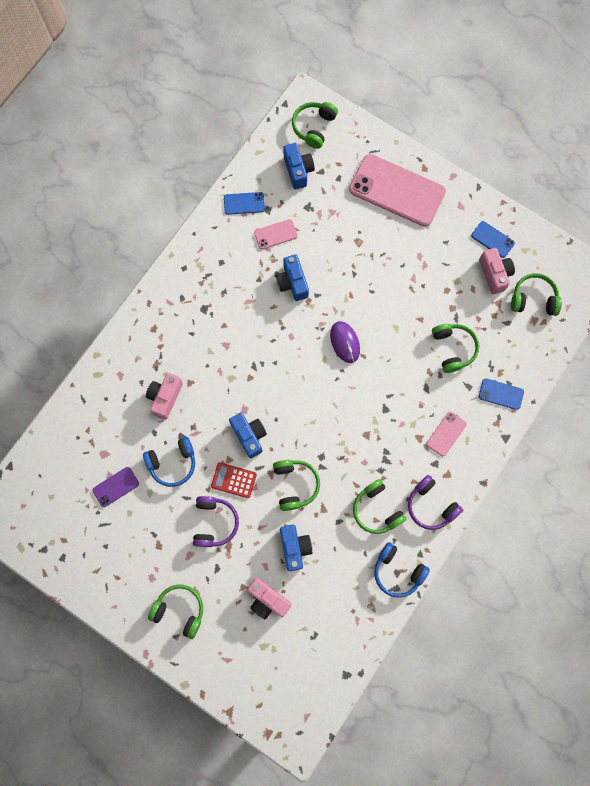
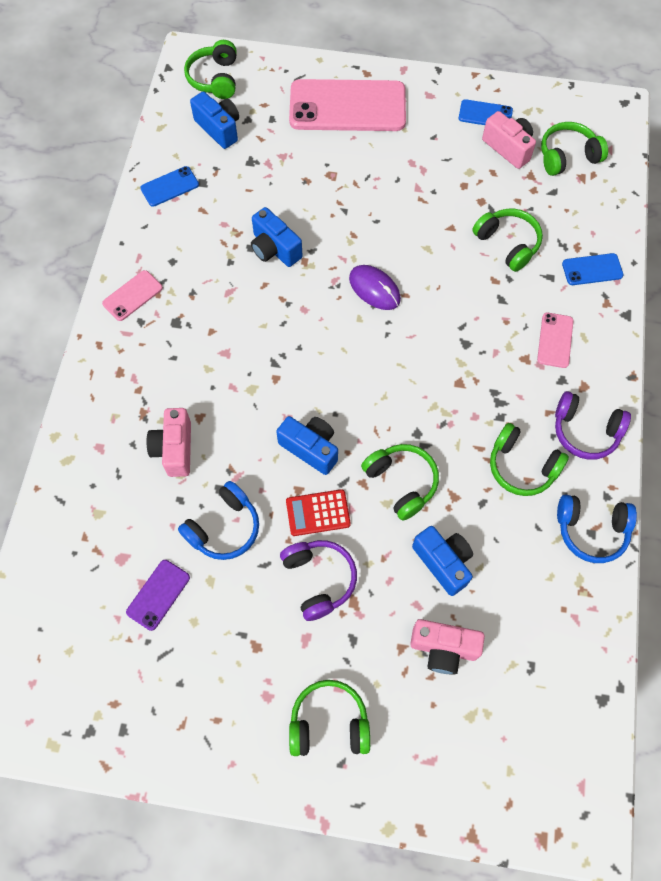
camera: 25 degrees left, 10 degrees down
(275, 234) = (226, 205): pink phone -> pink phone (132, 296)

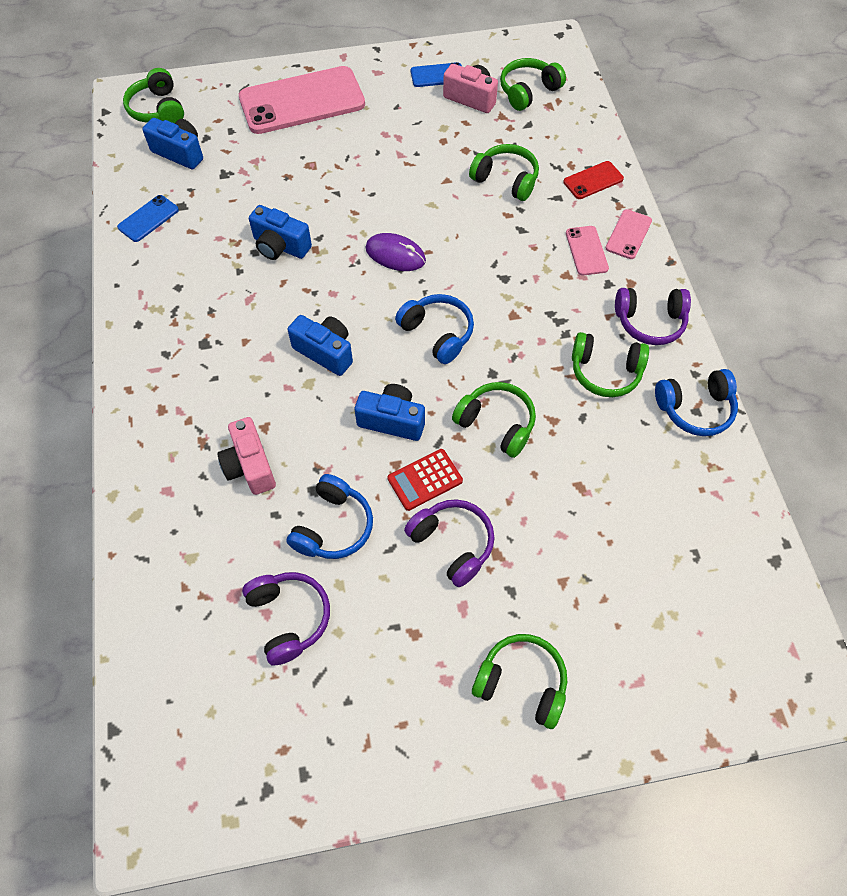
camera: 20 degrees left, 5 degrees down
(132, 296) = (147, 331): pink phone -> pink phone (628, 234)
(158, 594) = (288, 618): purple phone -> purple headphones
(329, 723) = (521, 683): green headphones -> green headphones turned 45 degrees clockwise
(382, 378) = (437, 333): none -> blue headphones
(443, 562) = (569, 485): blue camera -> blue camera (325, 352)
(443, 648) = (604, 567): pink camera -> none
(592, 269) = (593, 180): blue phone -> red phone

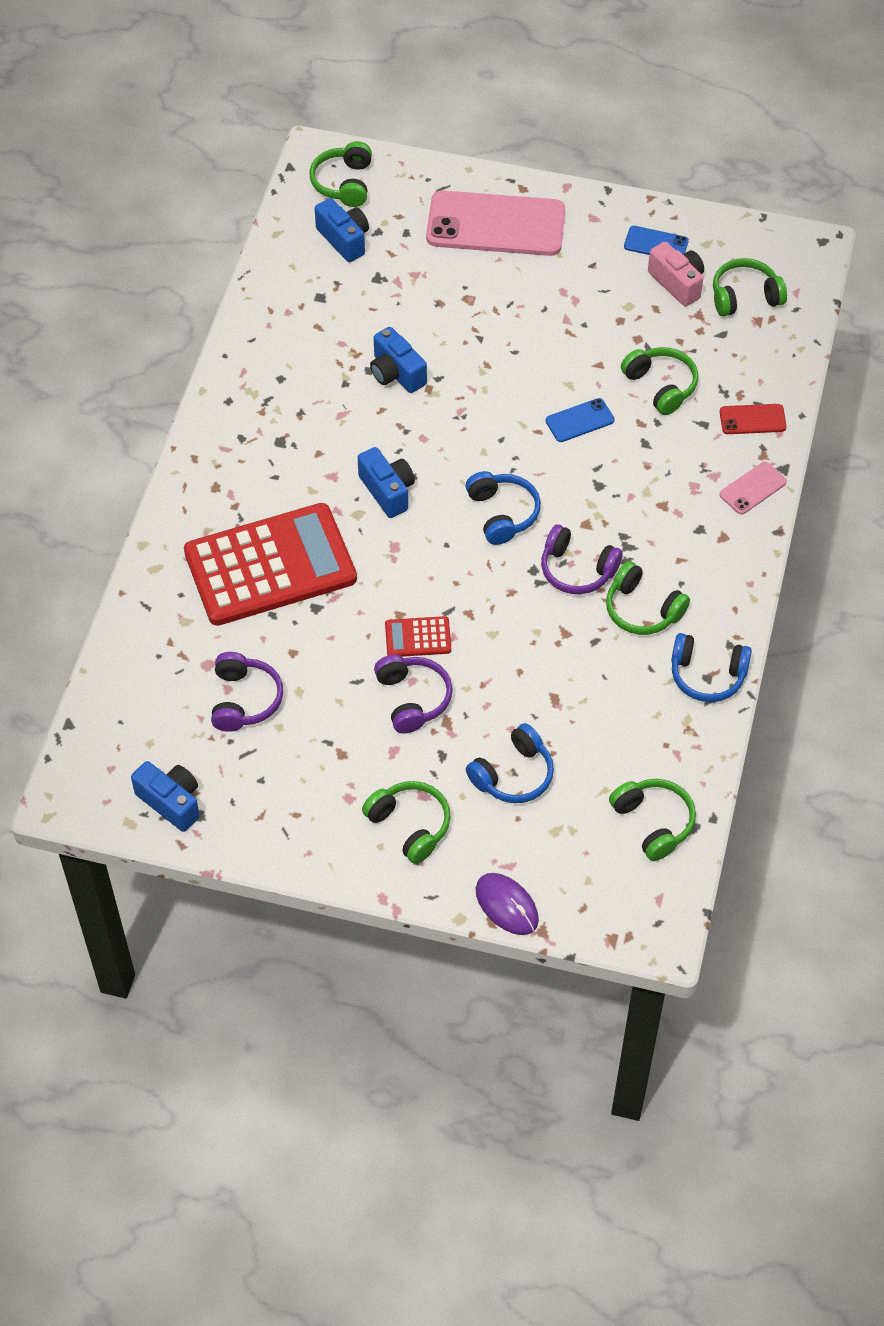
camera: 25 degrees right, 5 degrees down
(148, 218) = (283, 299): blue phone -> blue phone (579, 420)
(250, 466) = (270, 566): pink camera -> red calculator
(333, 526) = (317, 644): blue headphones -> blue headphones (513, 774)
(392, 420) = (416, 576): blue camera -> blue camera (171, 802)
(395, 255) = (504, 422): purple mouse -> purple mouse (506, 905)
(496, 424) = (510, 616): green headphones -> green headphones (653, 823)
(586, 251) = (698, 489): pink phone -> none
(649, 322) = (717, 581): purple headphones -> purple headphones (577, 569)

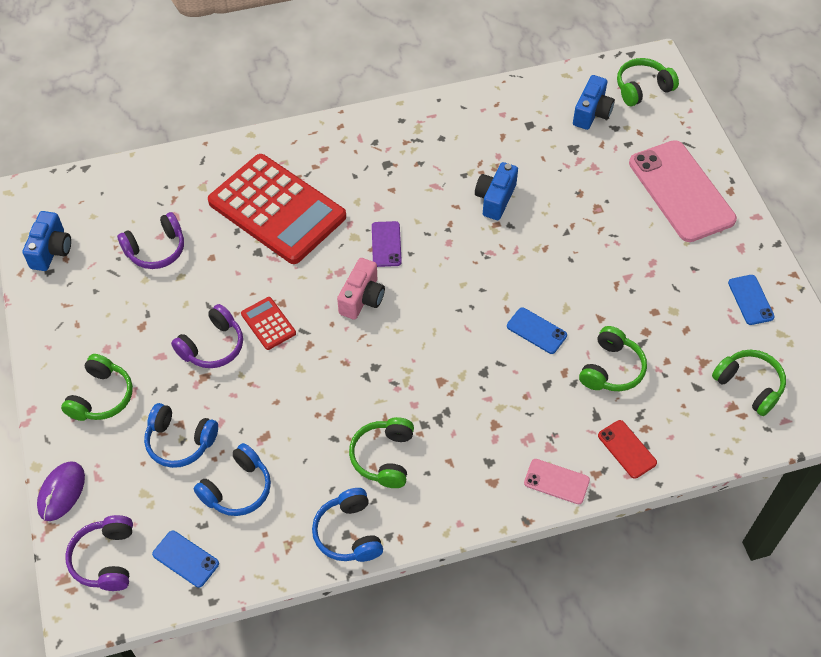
camera: 60 degrees right, 0 degrees up
(387, 491) = (386, 244): blue camera -> purple phone
(502, 514) = (413, 322): blue headphones -> blue headphones (237, 488)
(577, 569) = (393, 395): purple headphones -> purple headphones (106, 559)
(653, 823) = (185, 559): green headphones -> blue phone
(677, 283) = (723, 332): pink camera -> pink camera (362, 298)

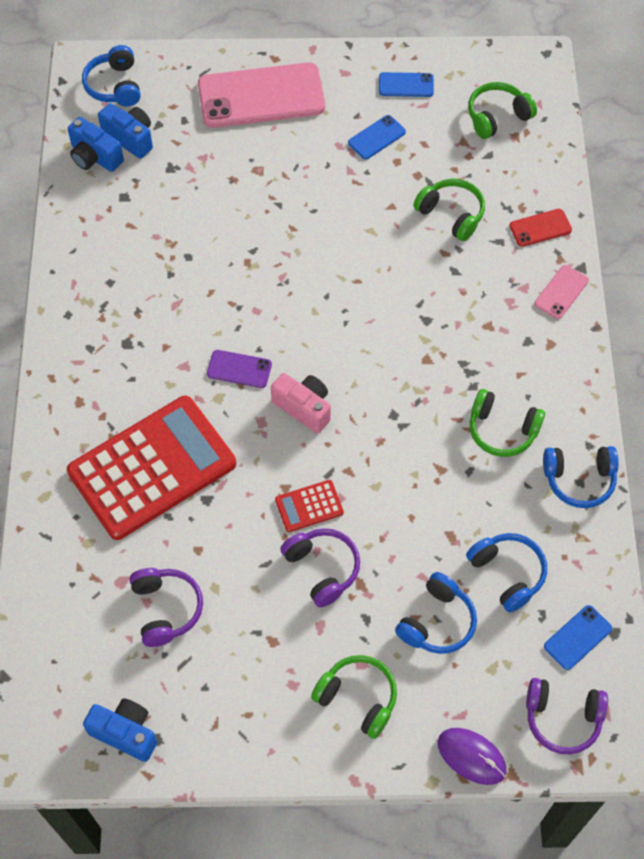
camera: 75 degrees left, 5 degrees up
(495, 199) = (214, 254): blue camera -> blue camera (95, 157)
(536, 331) = (391, 262): blue phone -> blue phone (376, 137)
(642, 88) = (115, 86): green headphones -> blue headphones

